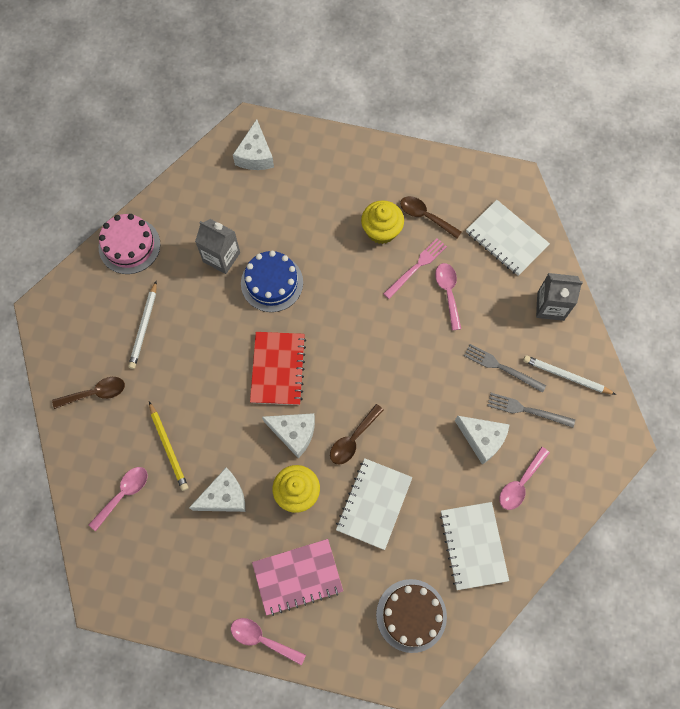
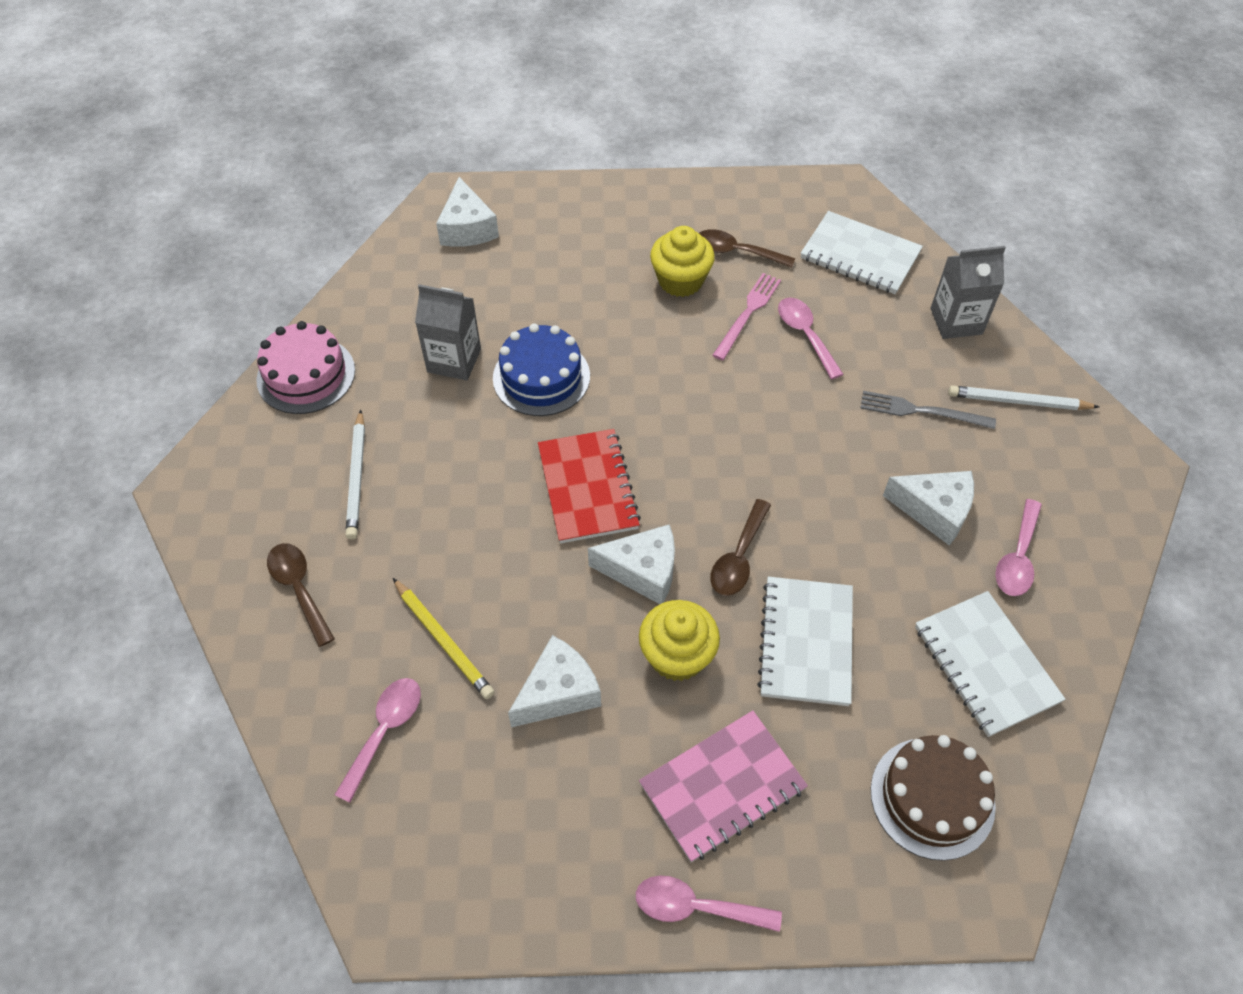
camera: 15 degrees left, 15 degrees down
(95, 393) = (299, 589): brown spoon -> brown spoon turned 90 degrees counterclockwise
(527, 410) = (983, 457): grey fork -> none

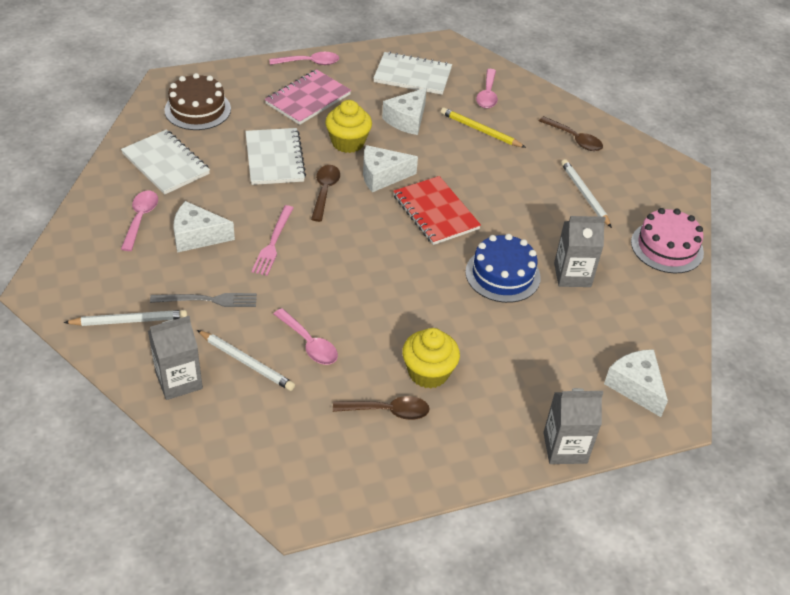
camera: 160 degrees right, 10 degrees down
(574, 191) = (565, 448): none -> grey carton
(747, 313) = (362, 353): pink fork -> pink fork (273, 243)
(860, 255) = (271, 430): white notebook -> white notebook (412, 75)
(879, 327) = (246, 362): none -> white pencil

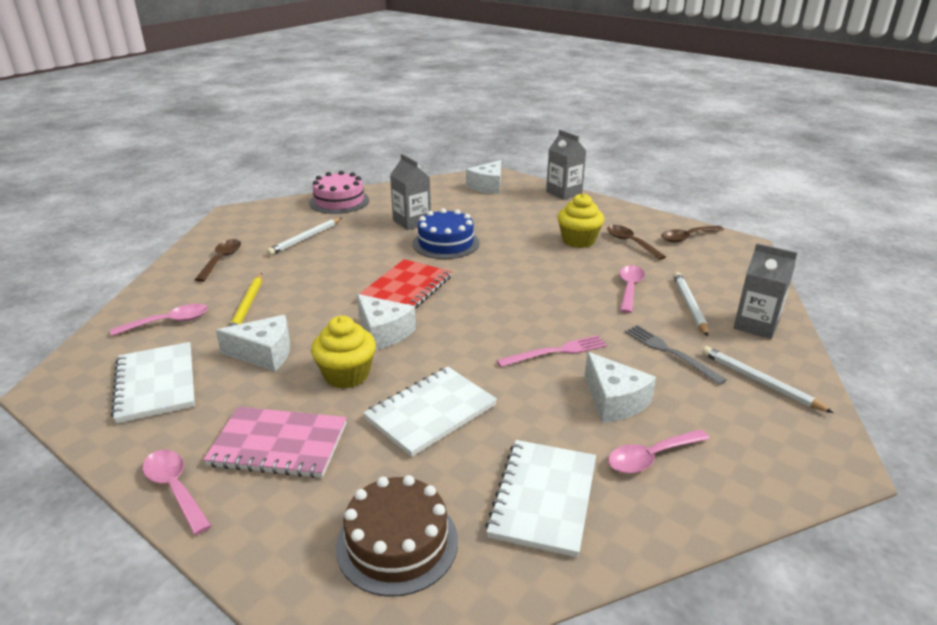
camera: 120 degrees left, 15 degrees down
(325, 191) = (446, 355): brown spoon -> brown spoon (687, 237)

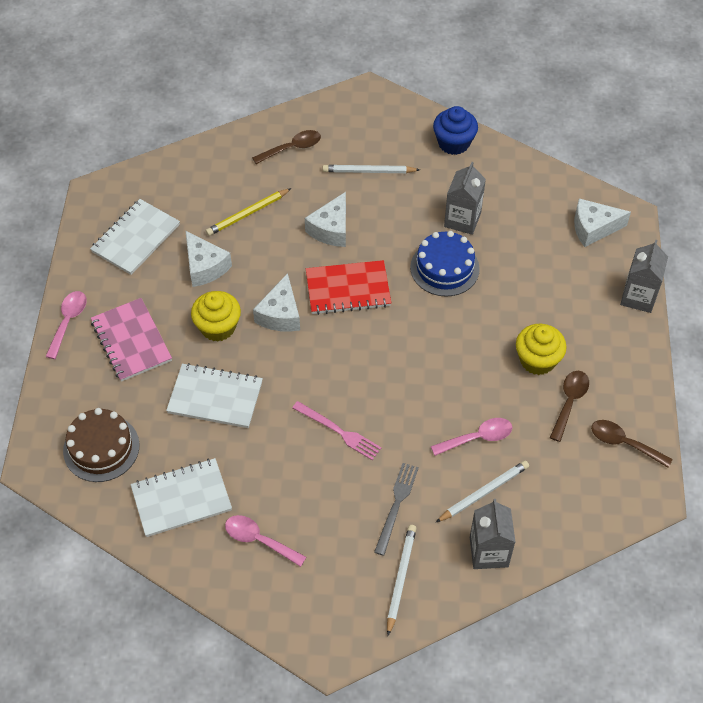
camera: 55 degrees right, 25 degrees up
(169, 322) = (196, 188): pink spoon -> none
(339, 201) = (453, 143): pink cake -> blue cupcake
(614, 401) = (305, 494): white cheese -> white cheese (331, 229)

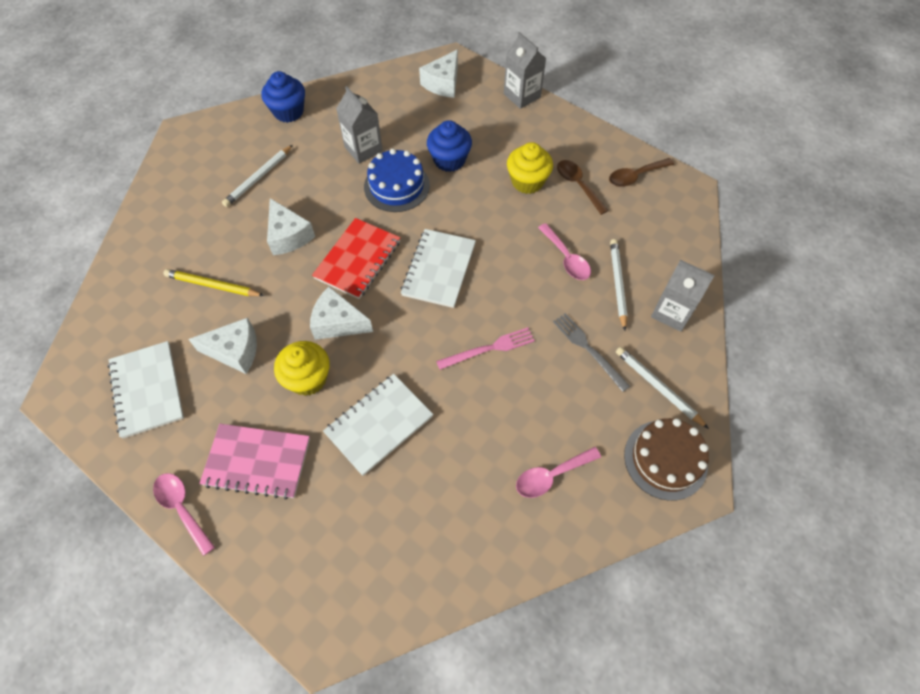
camera: 55 degrees left, 5 degrees up
(101, 448) = (352, 561): brown cake -> brown cake (665, 459)
(181, 498) = (463, 518): white notebook -> white notebook (438, 269)
(247, 214) = (212, 285): yellow pencil -> yellow pencil turned 105 degrees clockwise
(280, 314) = (338, 322): white cheese -> white cheese turned 150 degrees clockwise
(292, 148) = (180, 213): brown spoon -> none
(477, 438) = (566, 258): pink spoon -> pink spoon turned 135 degrees clockwise
(507, 288) = (449, 160): none -> blue cupcake

